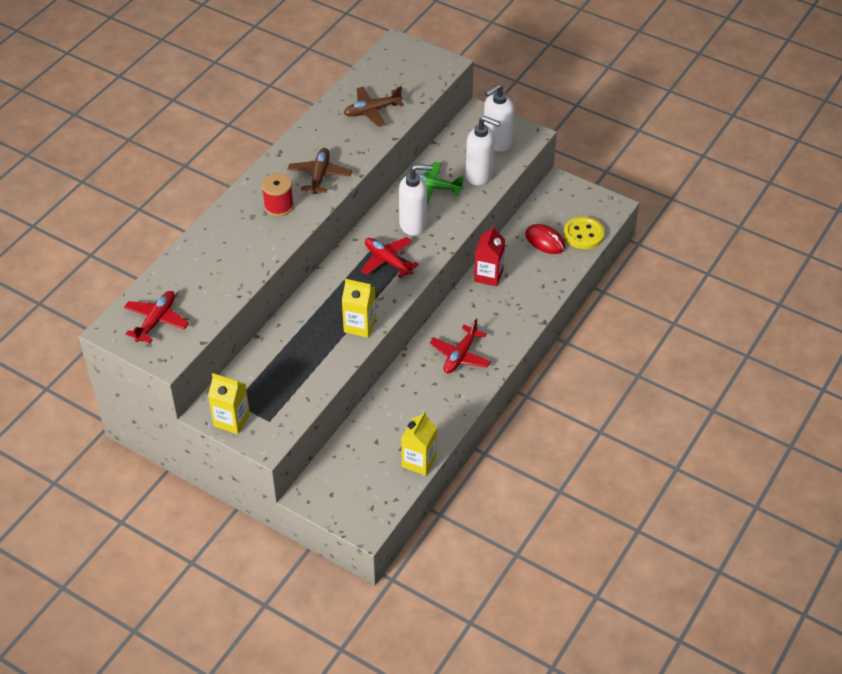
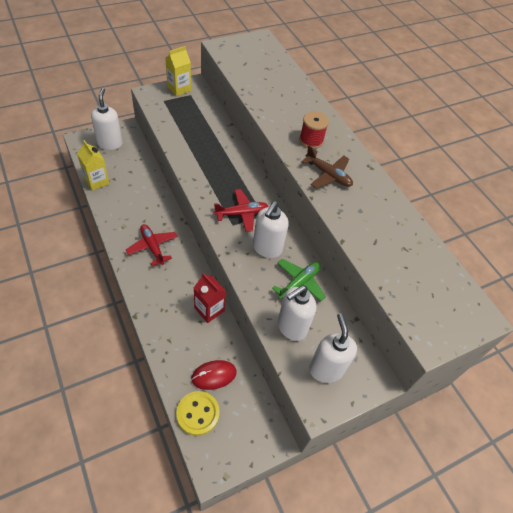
camera: 115 degrees right, 5 degrees up
(156, 321) = (253, 54): red plane -> none
(348, 492) = (110, 143): none -> white soap dispenser
(360, 325) = (196, 169): yellow carton -> none
(372, 111) = (388, 245): brown plane -> none

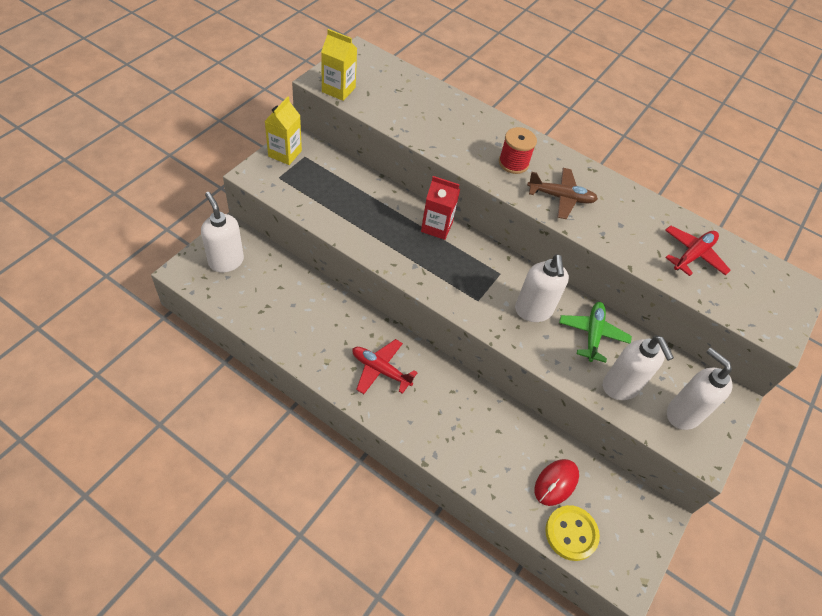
camera: 30 degrees left, 0 degrees up
(96, 181) = (248, 319): yellow carton -> yellow carton (338, 90)
(209, 309) = (497, 412): red carton -> red carton (436, 227)
(241, 213) = (477, 282): red plane -> red plane (693, 255)
(291, 327) = (621, 387): white soap dispenser -> white soap dispenser turned 45 degrees counterclockwise

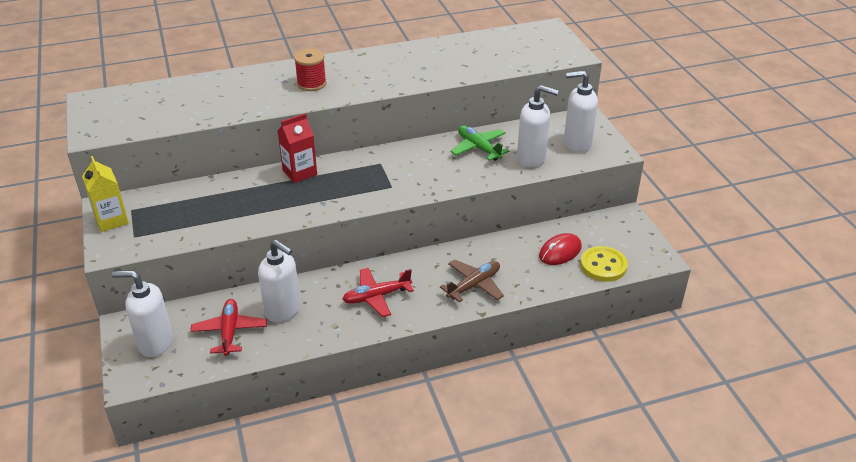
camera: 45 degrees left, 15 degrees down
(338, 90) = (115, 131): yellow carton -> none
(533, 311) = (430, 165): white soap dispenser -> white soap dispenser (283, 310)
(556, 483) = (560, 252): red mouse -> red mouse turned 60 degrees clockwise
(561, 197) = (369, 79): brown plane -> brown plane (474, 285)
(693, 255) = (481, 53): red plane -> red plane (230, 332)

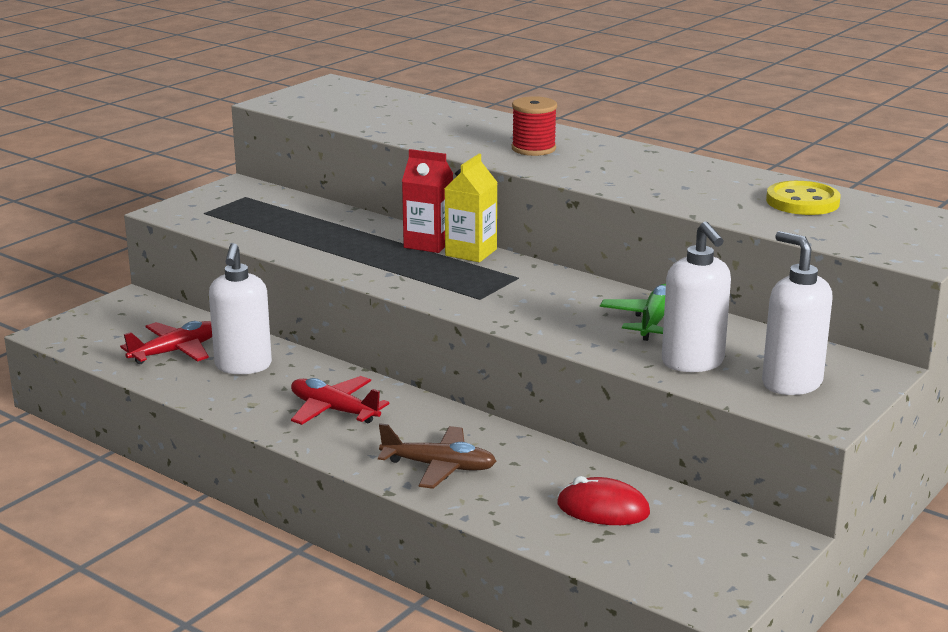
camera: 55 degrees right, 15 degrees down
(111, 220) = (217, 195): yellow carton -> yellow carton (471, 252)
(155, 343) = (117, 323): white soap dispenser -> none
(603, 265) = (622, 555): yellow button -> yellow button (802, 202)

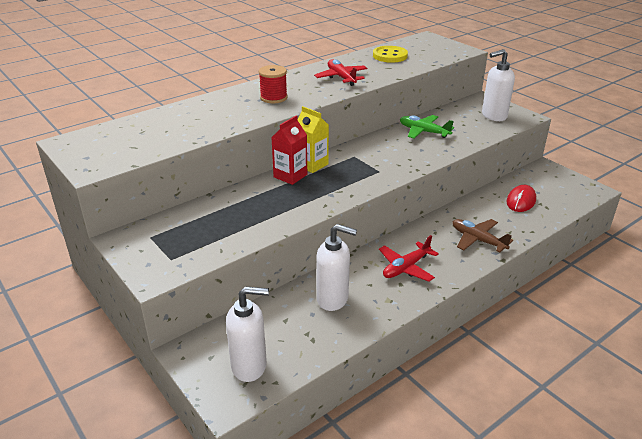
camera: 75 degrees left, 10 degrees up
(175, 351) = (296, 330): red plane -> red plane (341, 77)
(439, 467) = (478, 240): brown plane -> brown plane turned 75 degrees counterclockwise
(693, 363) = (470, 131): white soap dispenser -> white soap dispenser (249, 366)

